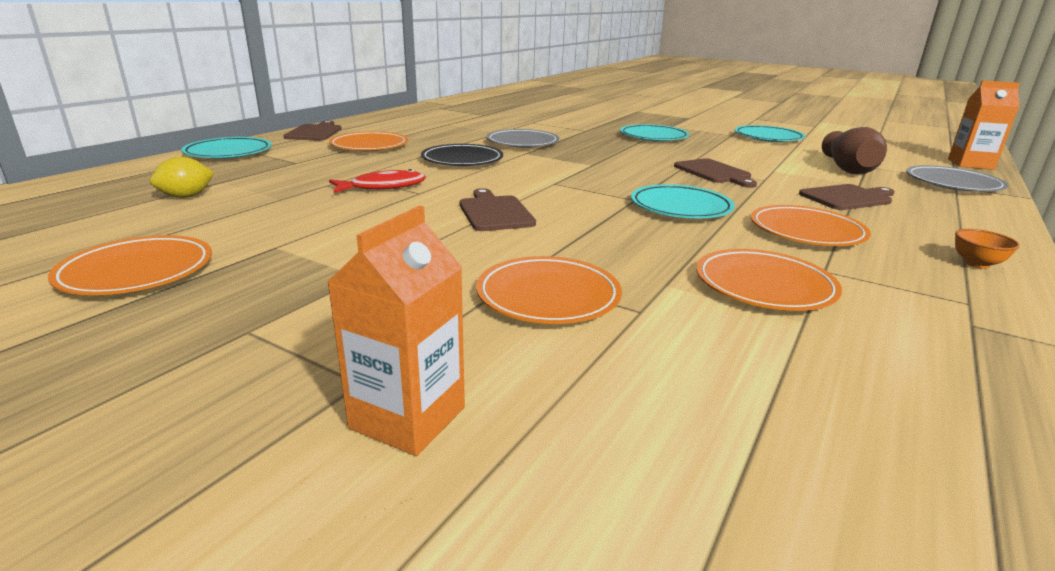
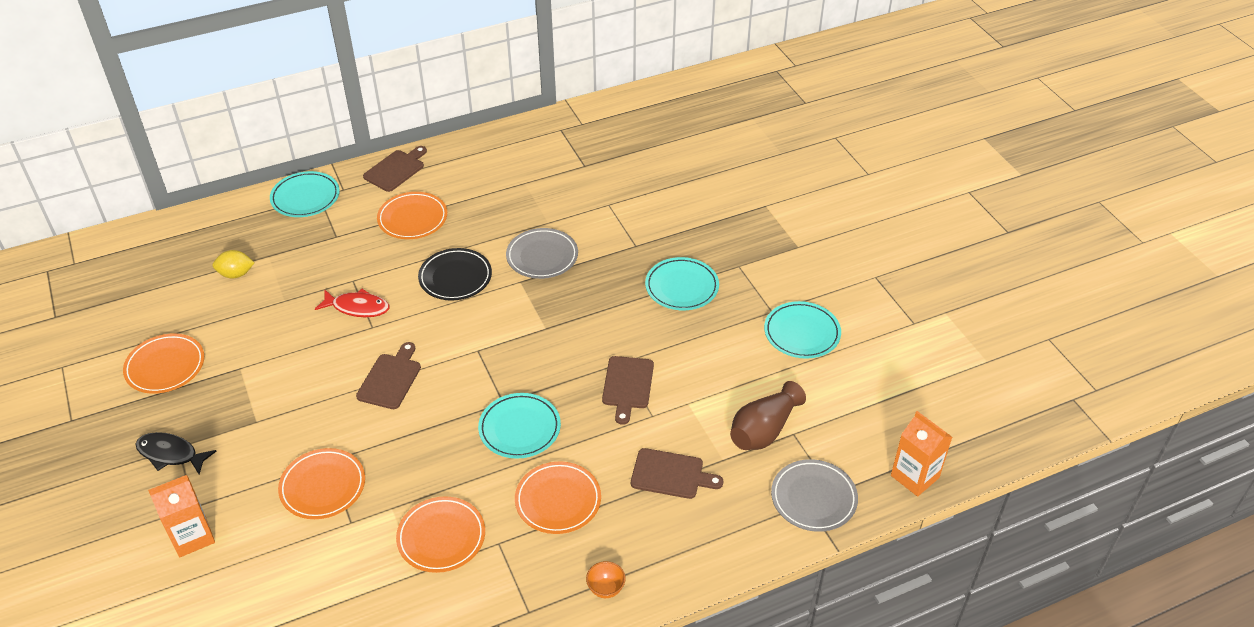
camera: 35 degrees right, 20 degrees up
(240, 342) = (171, 454): none -> black fish

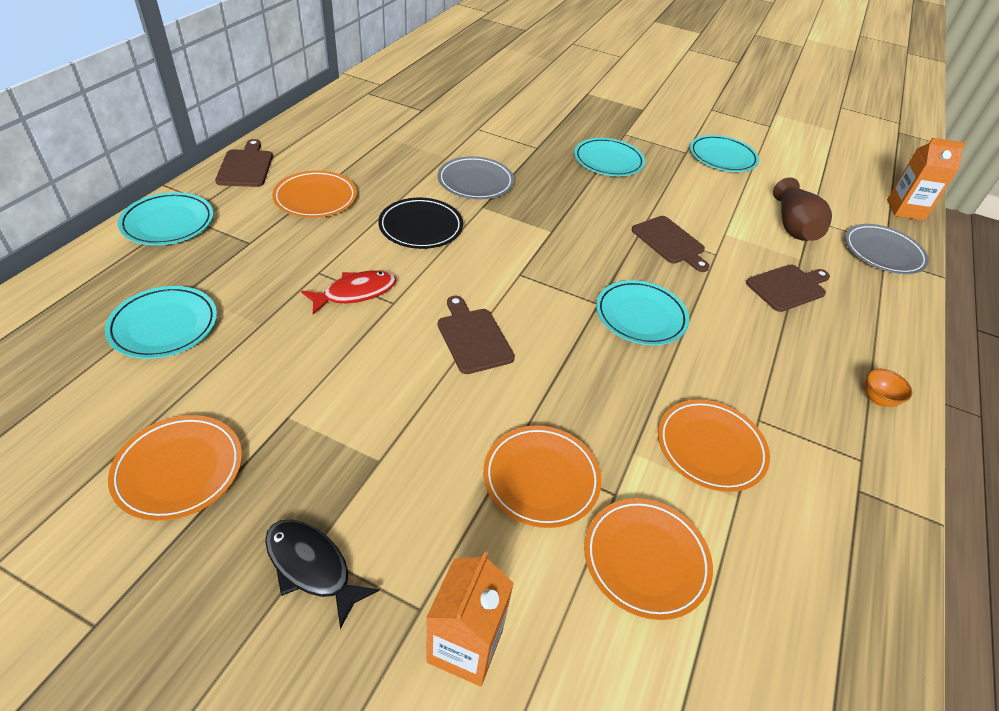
camera: 45 degrees left, 0 degrees up
(171, 454) = (311, 567): black fish -> black fish turned 60 degrees clockwise
(236, 274) = (164, 326): yellow lemon -> turquoise plate
(558, 500) = (748, 354): orange plate -> orange plate (645, 559)

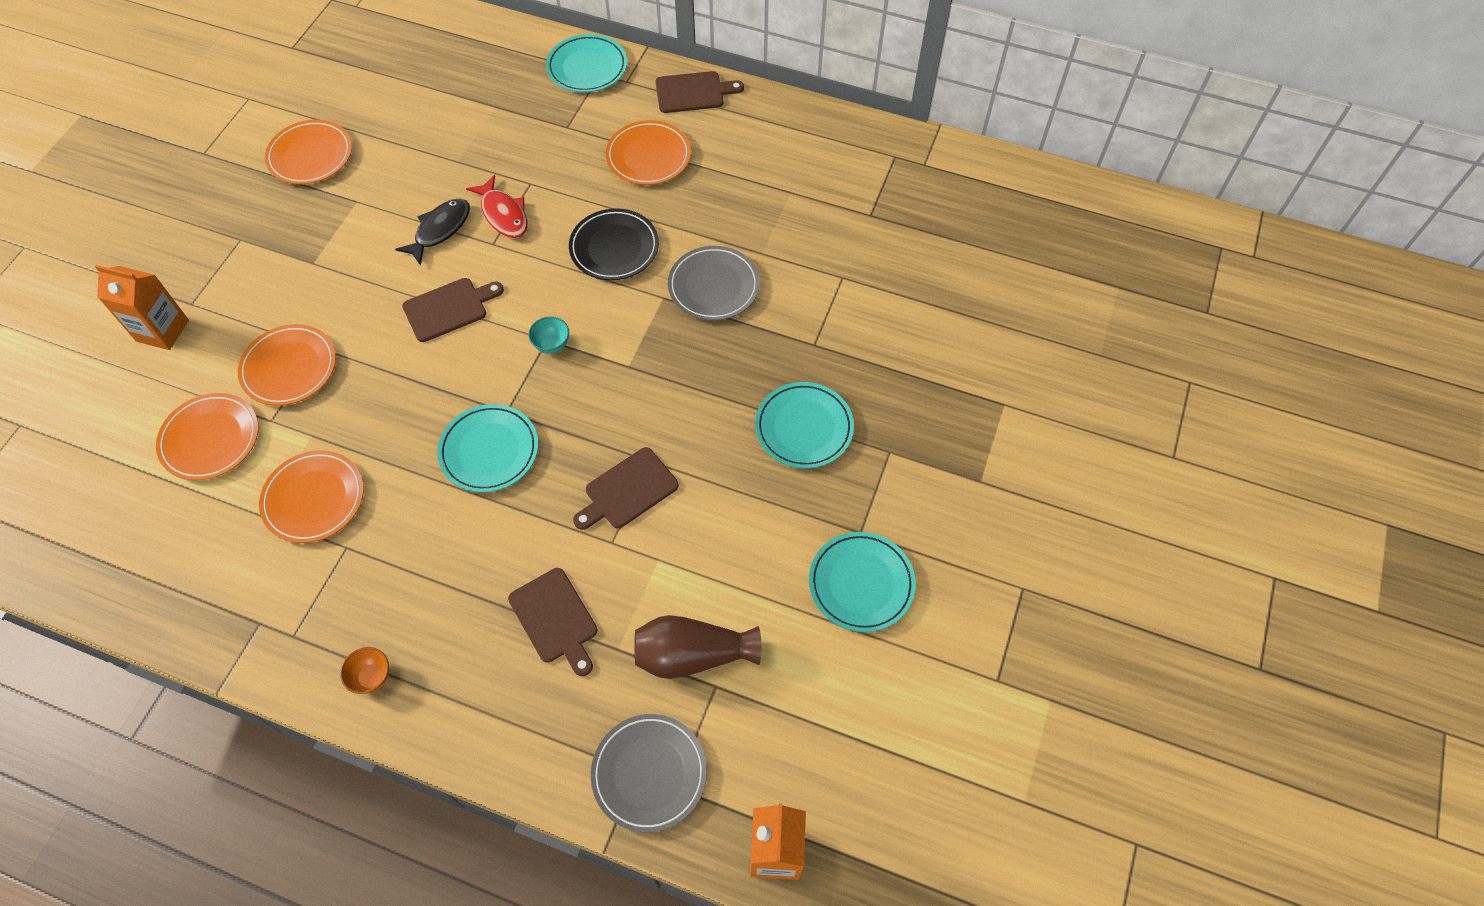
camera: 90 degrees right, 15 degrees up
(164, 326) = (452, 106): turquoise plate -> none
(311, 567) = (228, 242): black fish -> black fish (440, 230)
(526, 271) = (552, 345): none -> turquoise bowl

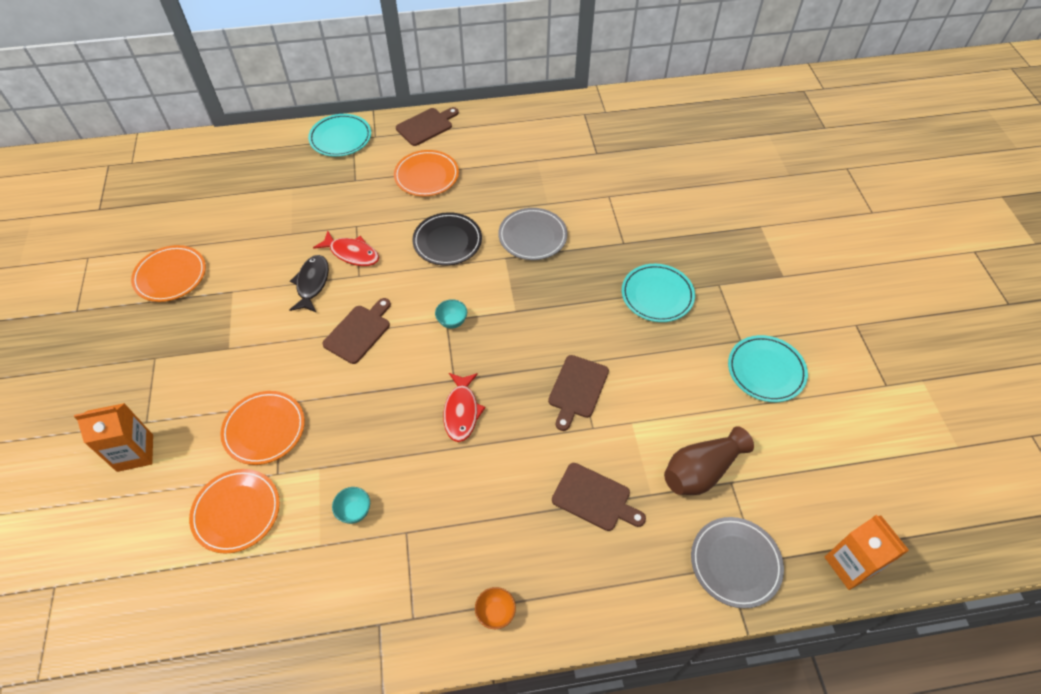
camera: 30 degrees left, 5 degrees down
(314, 499) = (354, 511): orange plate -> turquoise bowl
(489, 451) = (461, 411): turquoise plate -> red fish

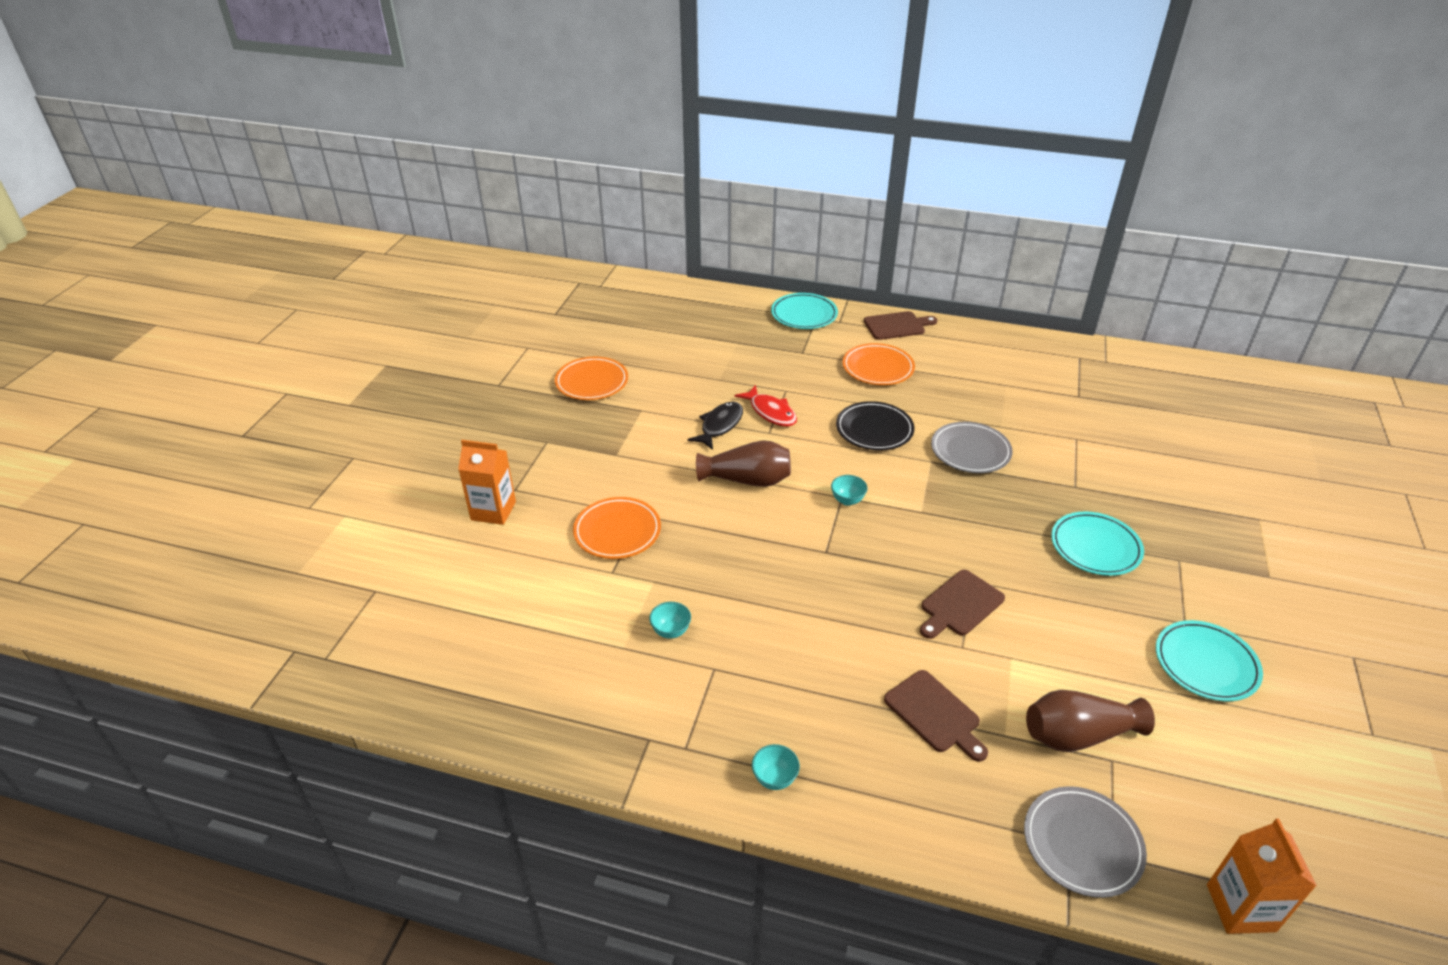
camera: 25 degrees right, 15 degrees down
(236, 512) = (559, 590): orange plate -> none
(359, 332) = (747, 480): brown cutting board -> brown vase
(461, 411) = (821, 582): red fish -> none
(495, 613) = (774, 778): orange bowl -> turquoise bowl

